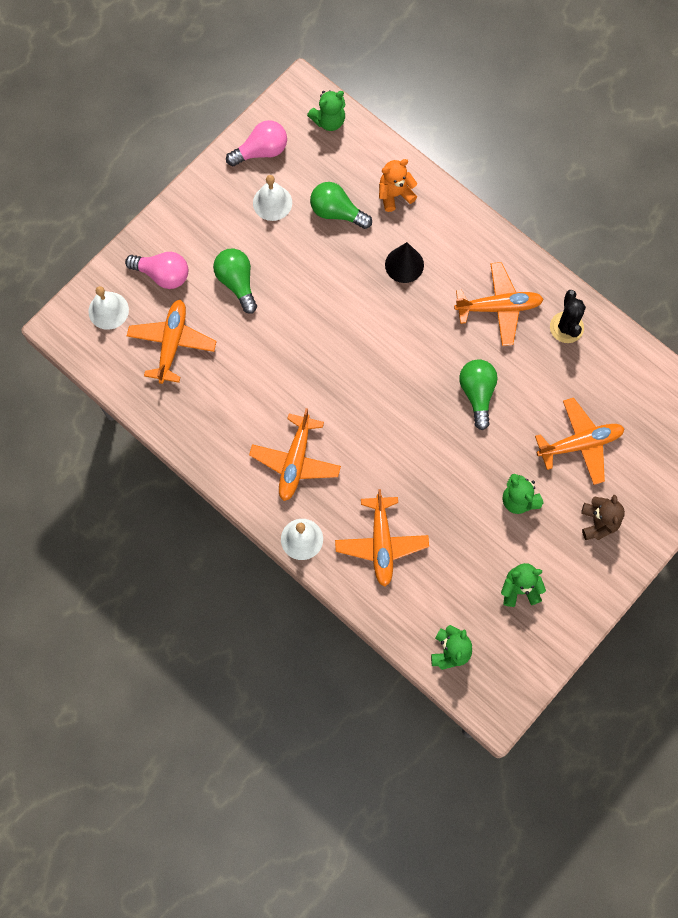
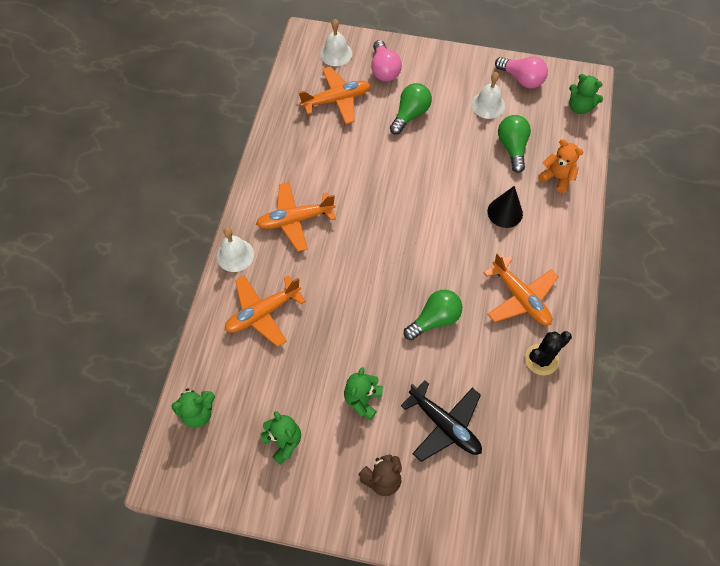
camera: 60 degrees right, 10 degrees down
(580, 444) = (444, 425): orange plane -> black plane

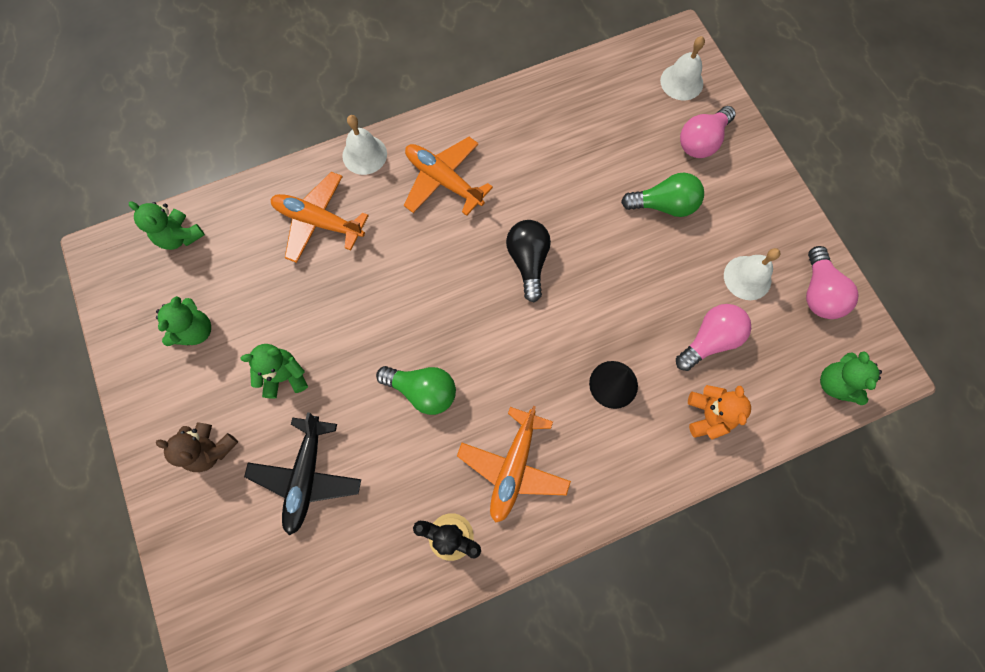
camera: 55 degrees right, 10 degrees up
(336, 100) = (621, 122): orange plane -> none
(391, 207) = (528, 261): none -> black light bulb
(512, 148) = (709, 340): green light bulb -> pink light bulb

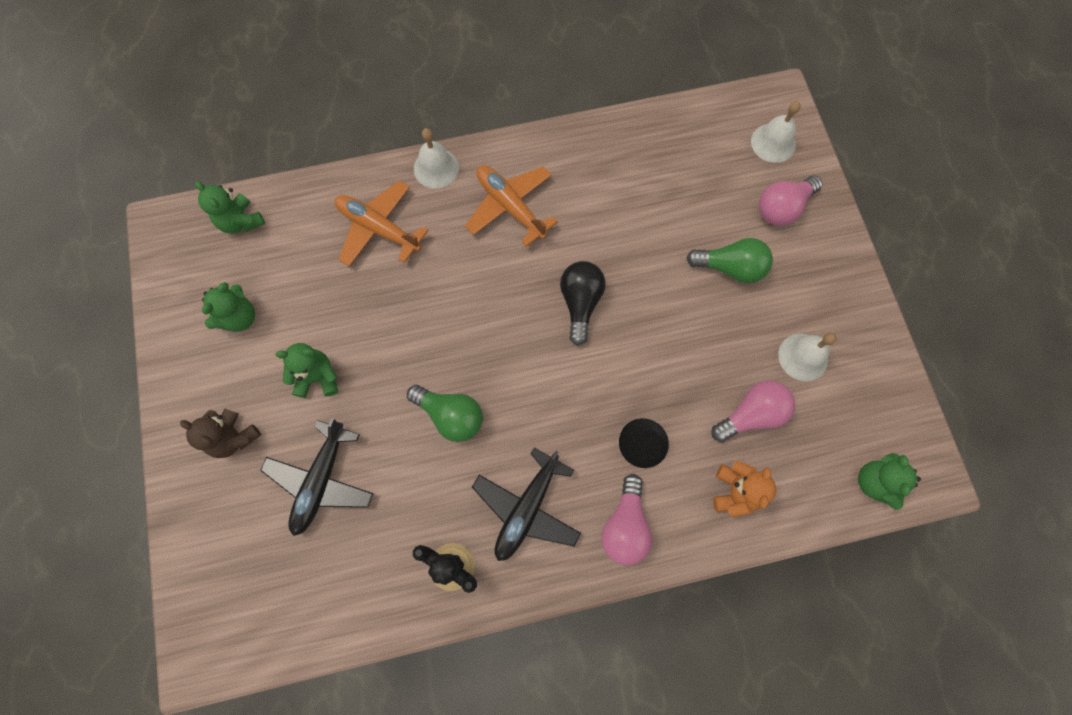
camera: 10 degrees right, 0 degrees up
(513, 467) = (527, 508): orange plane -> black plane
(818, 292) = (874, 384): pink light bulb -> pink light bulb (625, 525)

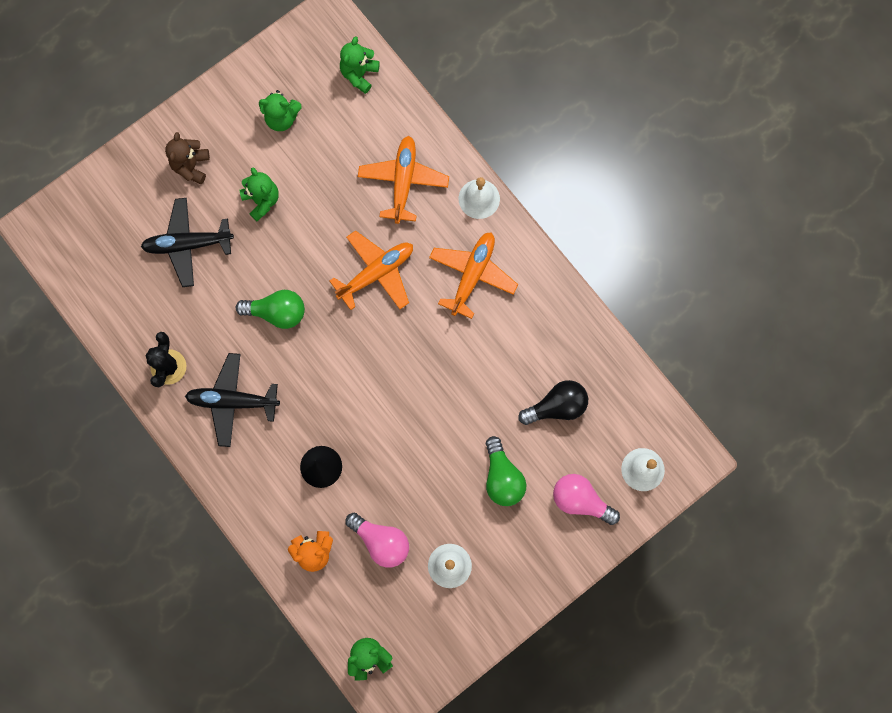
camera: 65 degrees right, 5 degrees up
(450, 415) = (277, 312): green light bulb -> green light bulb turned 90 degrees counterclockwise
(461, 295) = (376, 273): none -> orange plane
(580, 303) = (413, 369): black light bulb -> black light bulb (556, 406)
(625, 525) = (251, 478): pink light bulb -> none

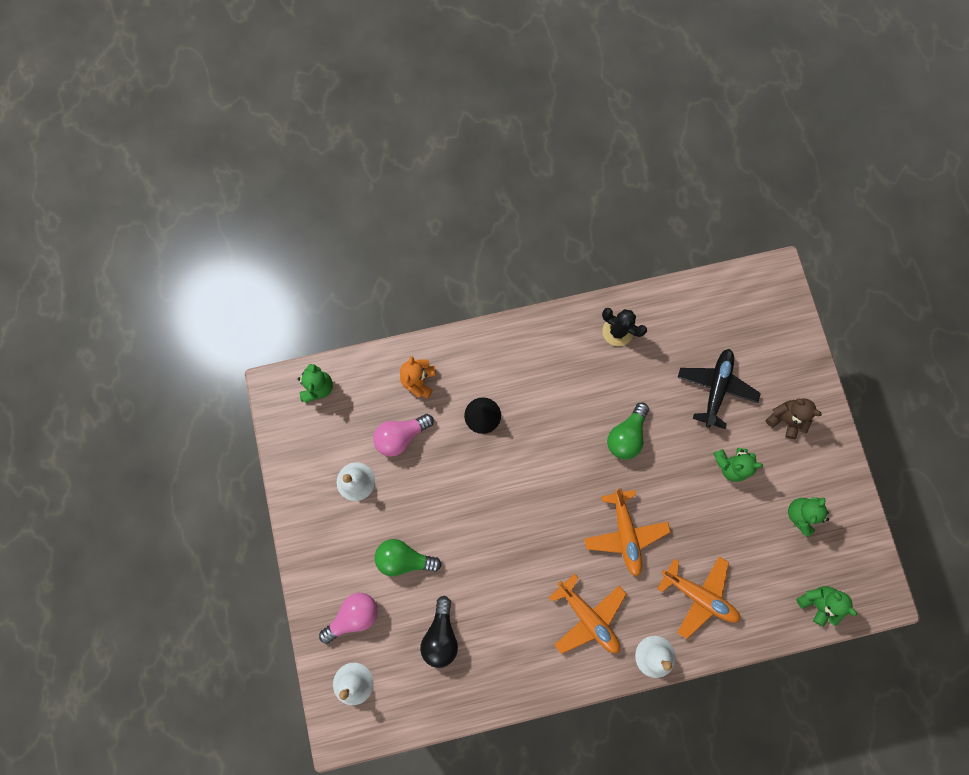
camera: 115 degrees right, 0 degrees up
(233, 401) = (567, 369): black plane -> none

